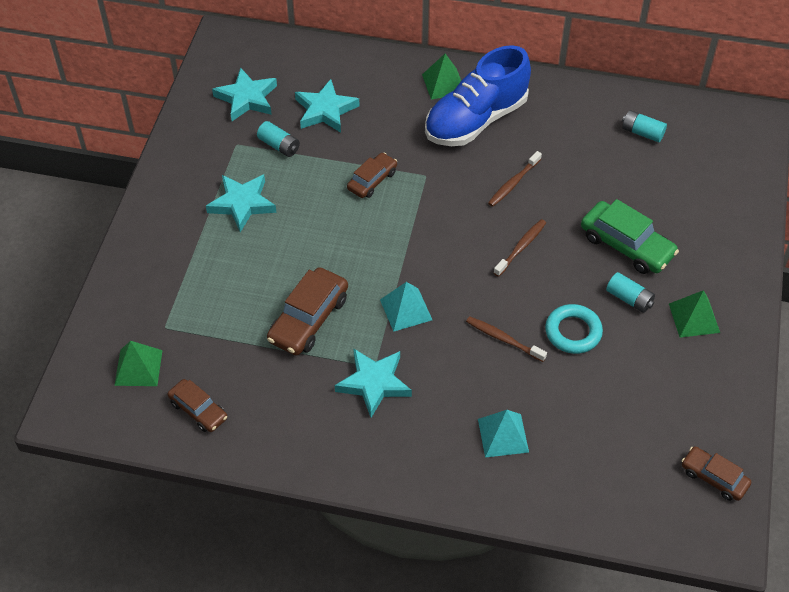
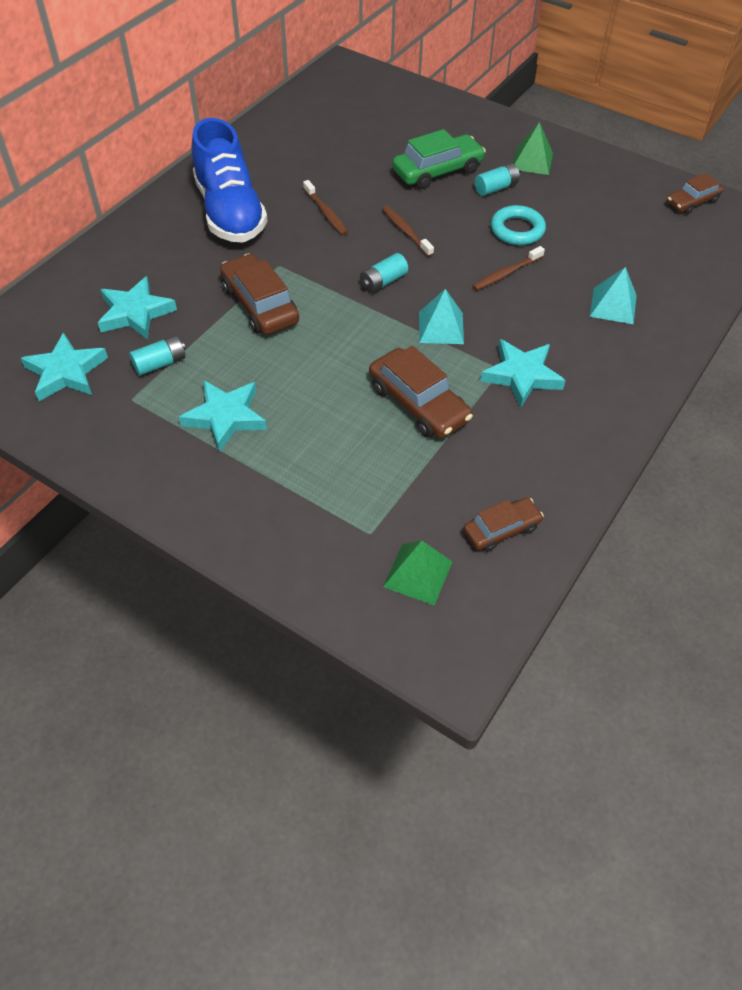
camera: 70 degrees left, 0 degrees up
(372, 180) = (260, 305): brown car -> brown car, size x1.61
(443, 83) = (165, 219): green pyramid -> none
(642, 132) = (316, 123): turquoise battery -> turquoise battery (383, 282)

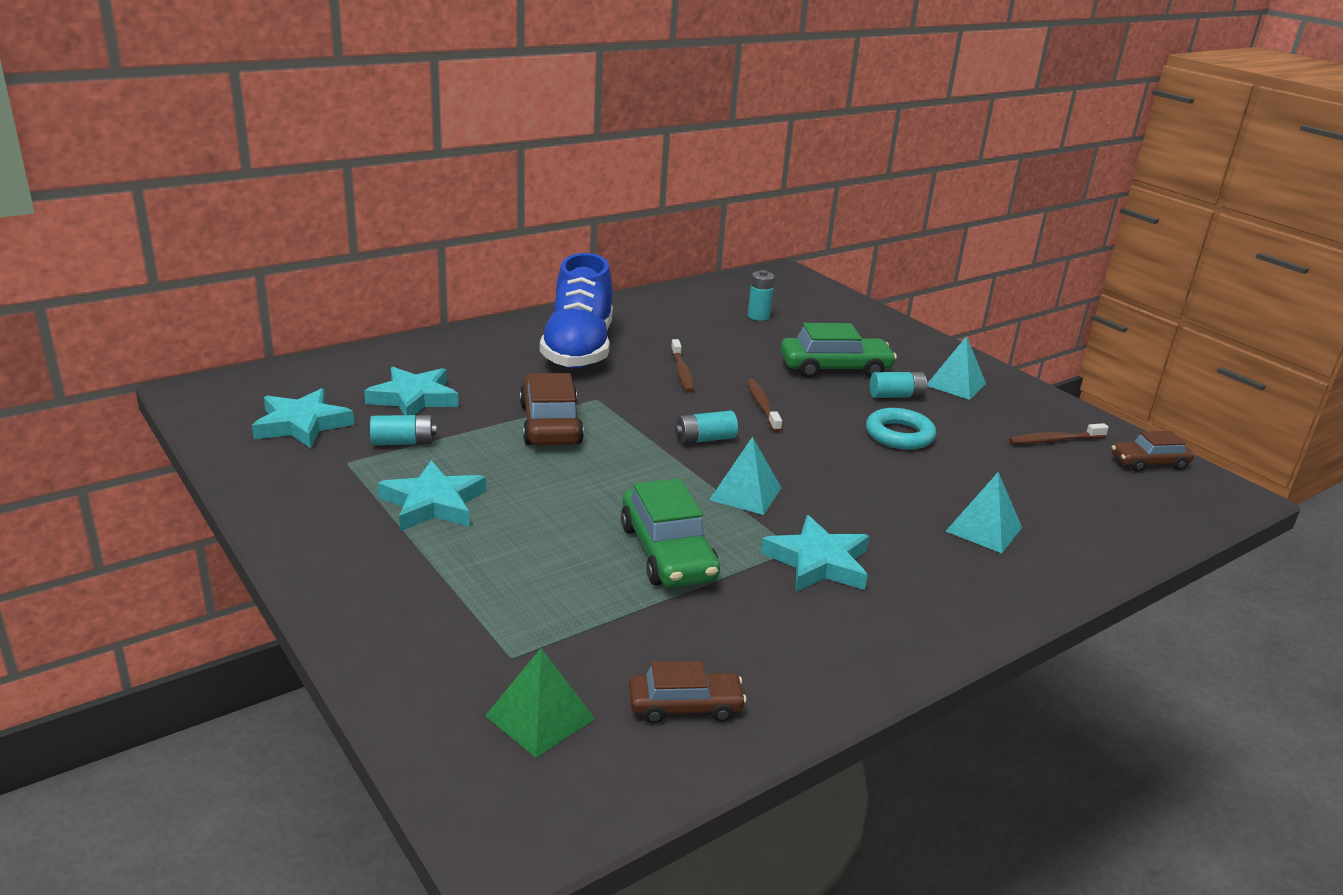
camera: 20 degrees right, 25 degrees down
(349, 127) = (758, 316): none -> turquoise battery
(418, 403) = (667, 552): brown car -> green car
(506, 273) = (860, 468): brown toothbrush -> brown toothbrush (1054, 440)
(532, 161) = (956, 384): green pyramid -> turquoise pyramid

